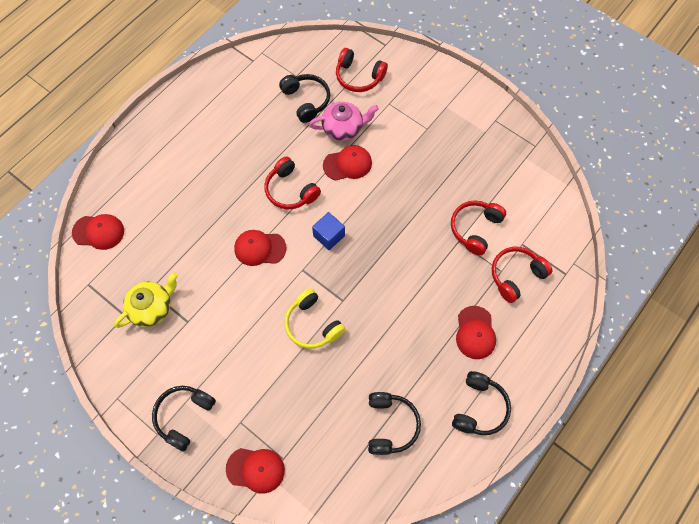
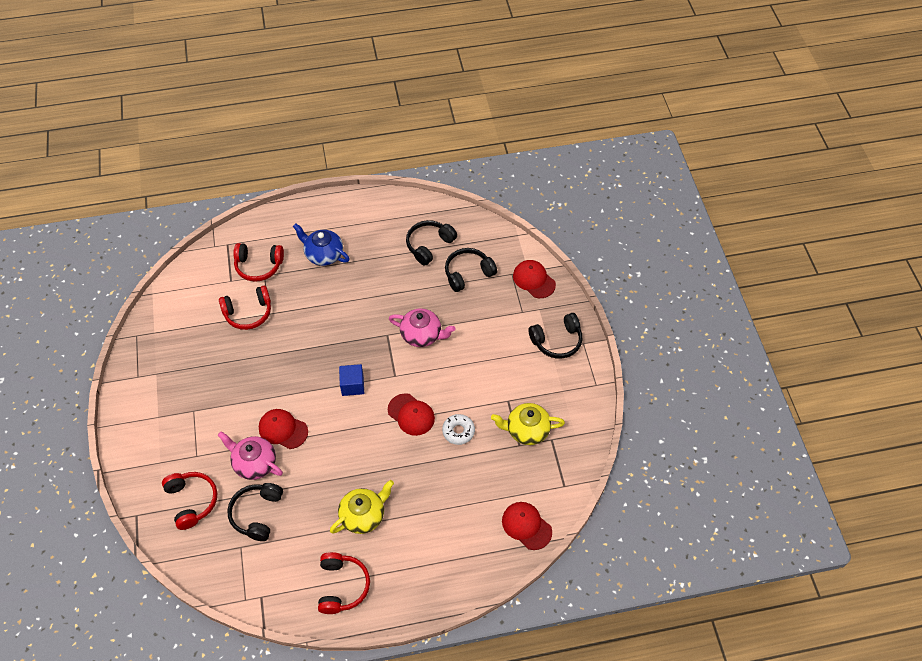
camera: 140 degrees left, 10 degrees down
(209, 263) = (458, 431): none -> white donut
(230, 152) = (363, 515): none -> yellow teapot
(291, 190) = (346, 442): red headphones -> red headphones (342, 586)
(312, 324) = (422, 335): yellow headphones -> pink teapot
(475, 332) = (323, 254): red cap -> blue teapot
(479, 408) = (367, 217): black headphones -> black headphones (468, 273)

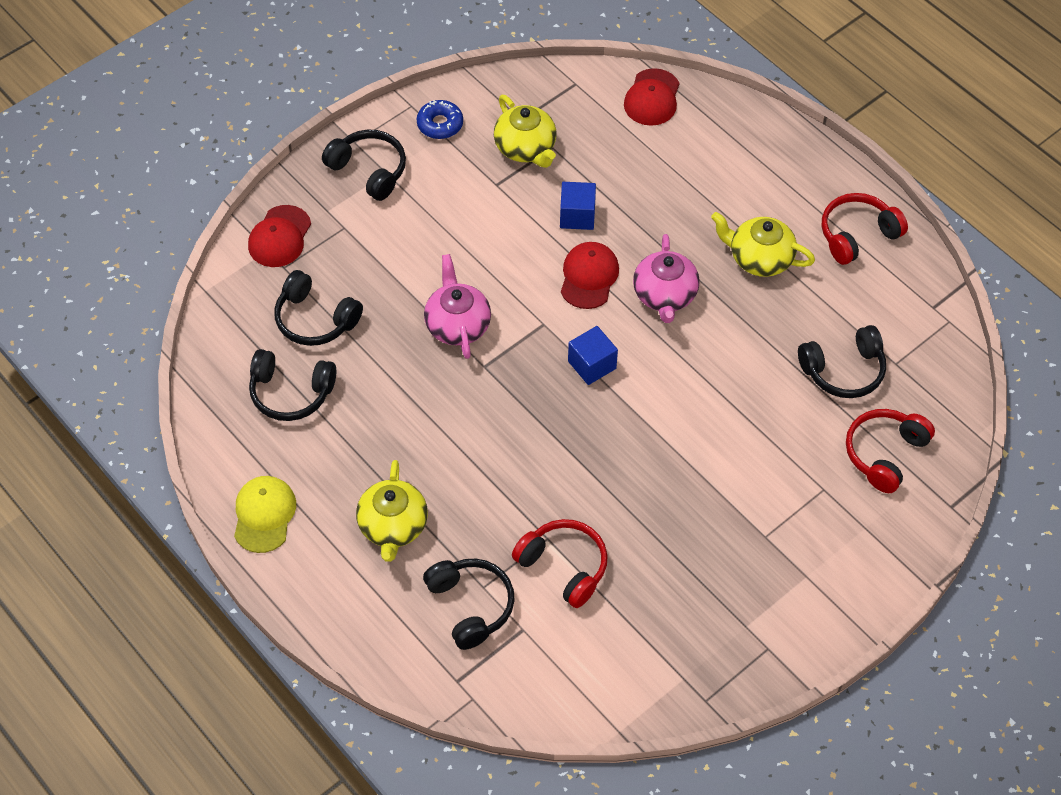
camera: 120 degrees left, 0 degrees up
(254, 463) = (782, 414): pink teapot -> pink teapot (665, 295)
(259, 266) = (470, 606): red headphones -> black headphones
(283, 429) = (713, 409): red cap -> none
(323, 254) = (393, 526): blue teapot -> yellow teapot
(367, 208) = (264, 515): none -> yellow cap
(458, 431) = (577, 216): white donut -> blue cube
(572, 393) = (440, 124): none -> blue donut

